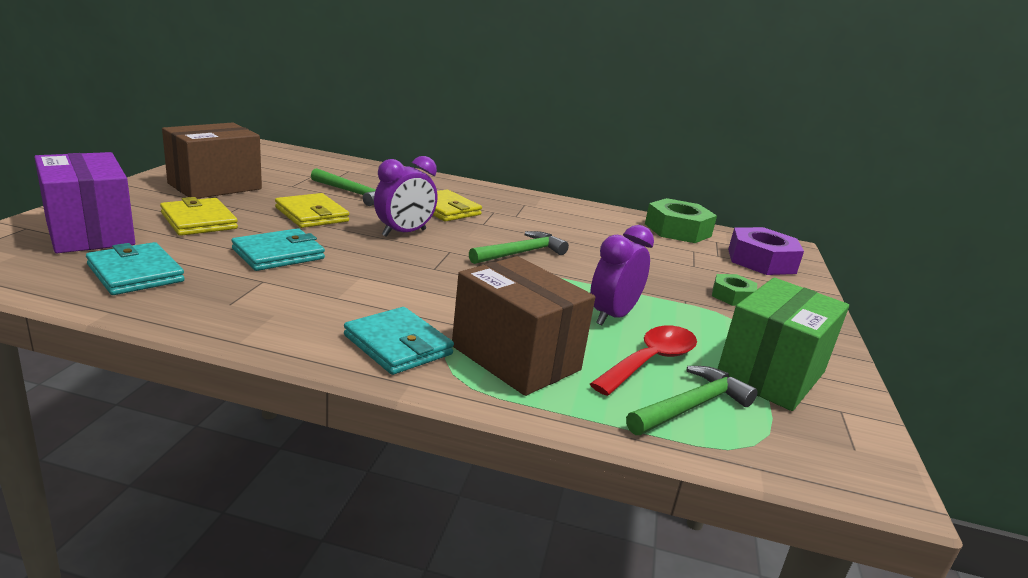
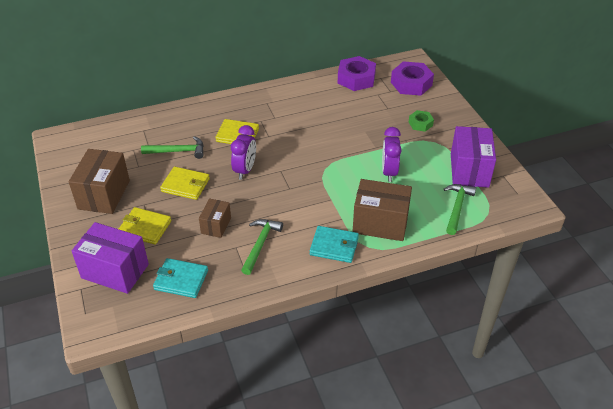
camera: 30 degrees left, 20 degrees up
(278, 254) = (216, 225): turquoise wallet -> brown box
(521, 253) = (311, 150): green hammer -> green hammer (260, 244)
(651, 361) = (425, 191): red spoon -> none
(677, 230) = (356, 79): green nut -> purple nut
(770, 374) = (469, 170): green box -> purple box

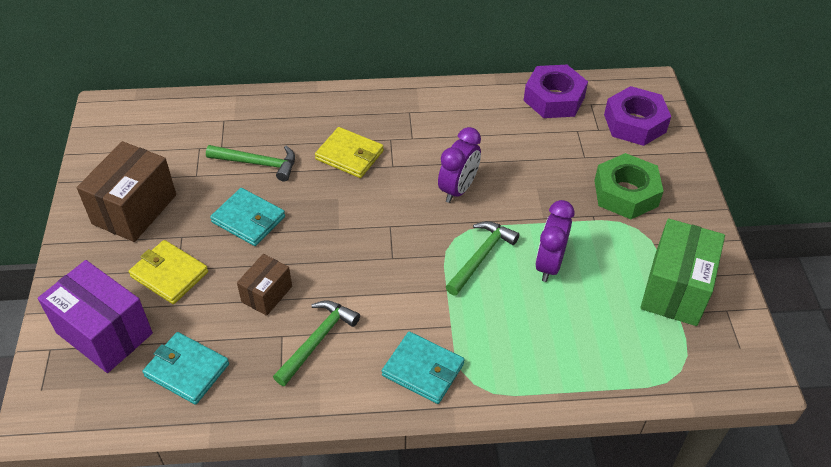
camera: 15 degrees right, 5 degrees up
(185, 185) = (248, 219): yellow wallet -> turquoise wallet
(245, 170) = (339, 214): purple clock -> purple clock (458, 189)
(380, 223) = (505, 348): brown box -> none
(420, 124) = (625, 193): green nut -> green nut, size x1.79
(457, 207) = (634, 349): green hammer -> green hammer (481, 257)
(469, 170) = (675, 289): purple box -> green box

